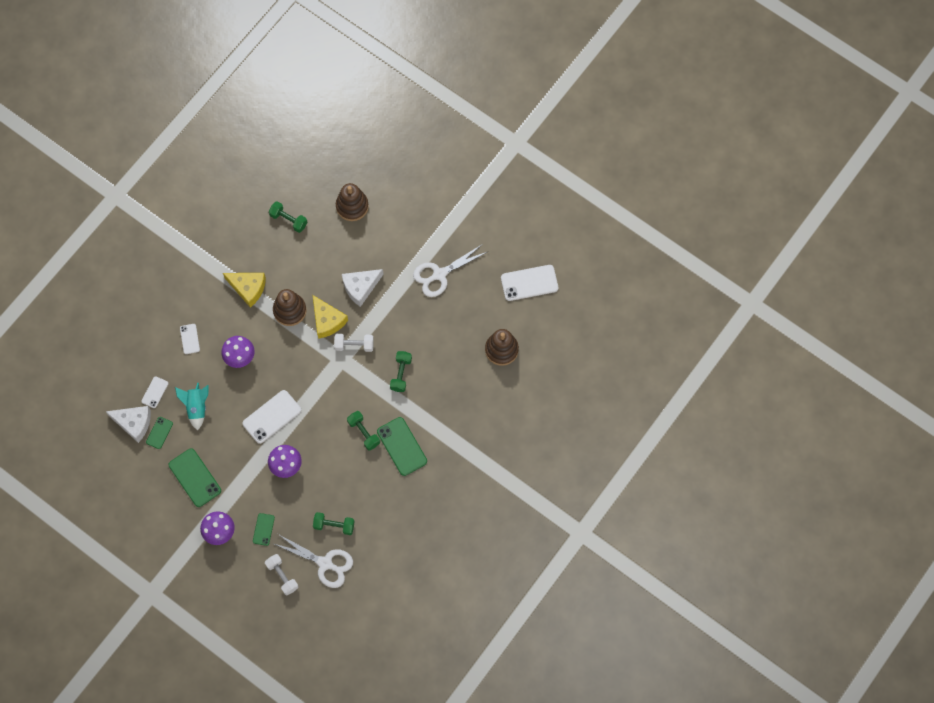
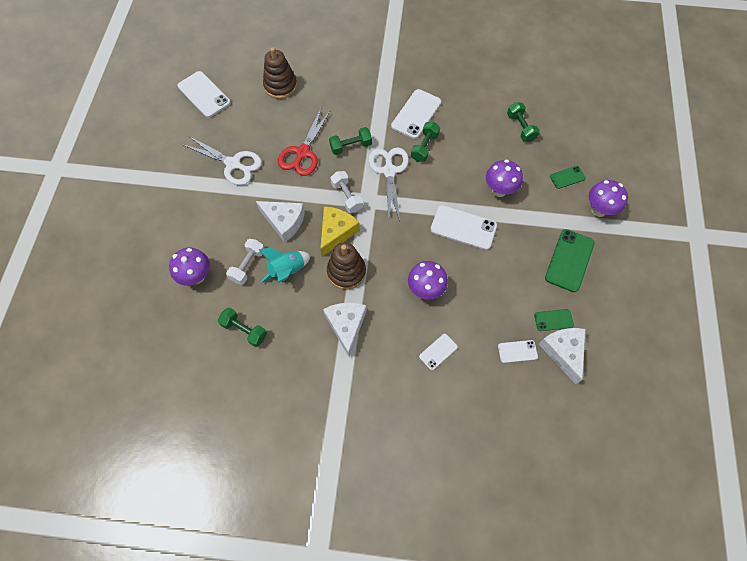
camera: 120 degrees left, 5 degrees down
(196, 407) = (503, 300): turquoise rocket -> turquoise rocket (287, 271)
(248, 288) = (346, 326): yellow cheese -> white cheese
(282, 576) = (592, 142): white dumbbell -> white dumbbell (248, 265)
(288, 220) = (244, 330): green dumbbell -> green dumbbell turned 60 degrees counterclockwise
(325, 563) = (556, 118): white scissors -> white scissors (389, 171)
(352, 206) = (196, 276): brown stacking toy -> purple mushroom
(402, 446) = (416, 114): green phone -> white phone
(418, 333) = (303, 153): none -> red scissors

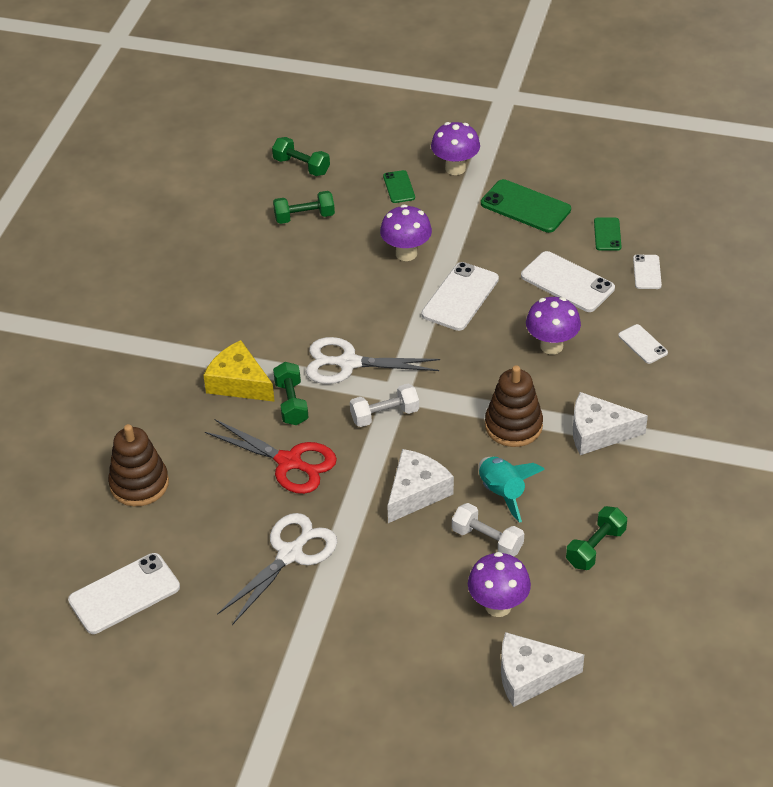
camera: 80 degrees left, 20 degrees down
(336, 232) = (445, 432): yellow cheese -> yellow cheese (239, 383)
(416, 114) = (249, 322): white phone -> white phone (567, 282)
(424, 147) = (314, 320): green dumbbell -> green dumbbell (301, 166)
(563, 352) = (650, 233): white cheese -> white cheese (530, 676)

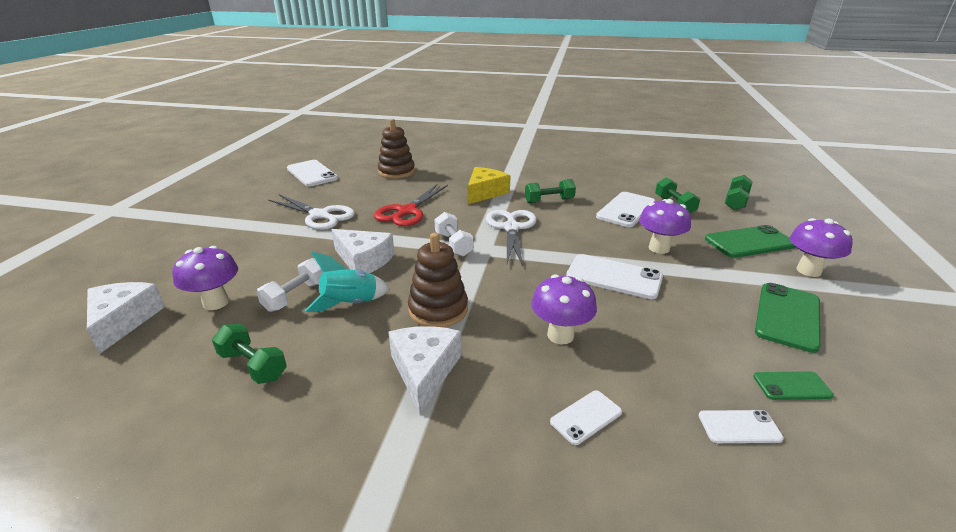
camera: 85 degrees right, 15 degrees down
(291, 403) = (466, 209): green dumbbell -> green dumbbell (549, 201)
(399, 187) = (749, 242): green phone -> green phone, size x1.82
(567, 282) = (674, 348): white phone -> white phone (626, 210)

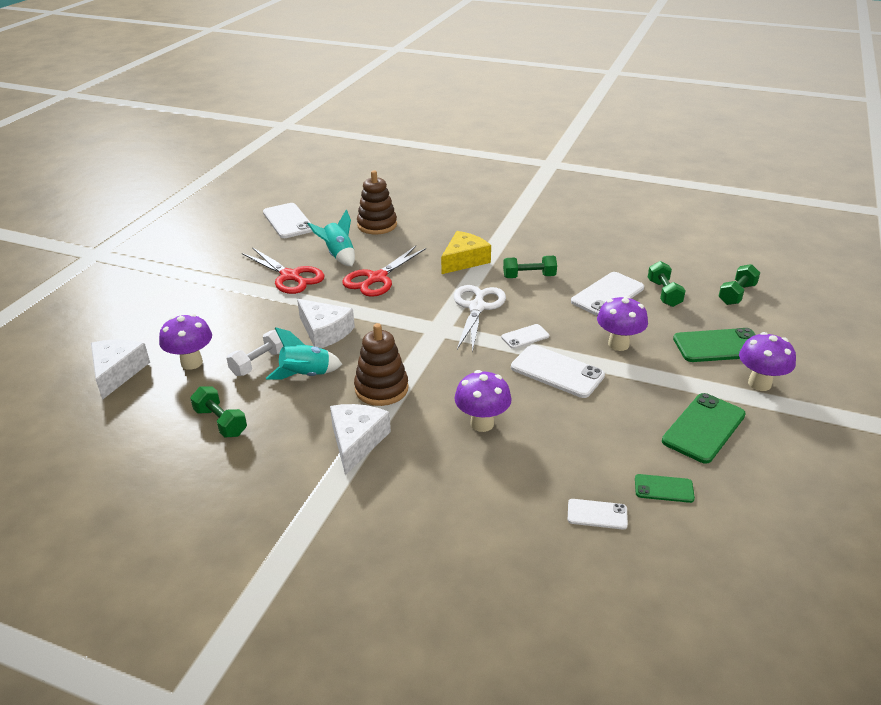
camera: 10 degrees right, 5 degrees up
(320, 215) = (290, 276): white scissors -> red scissors
(365, 196) = (338, 255): none -> turquoise rocket
(453, 244) = (413, 322): white dumbbell -> none
(586, 417) = (475, 492): white phone -> white phone (525, 336)

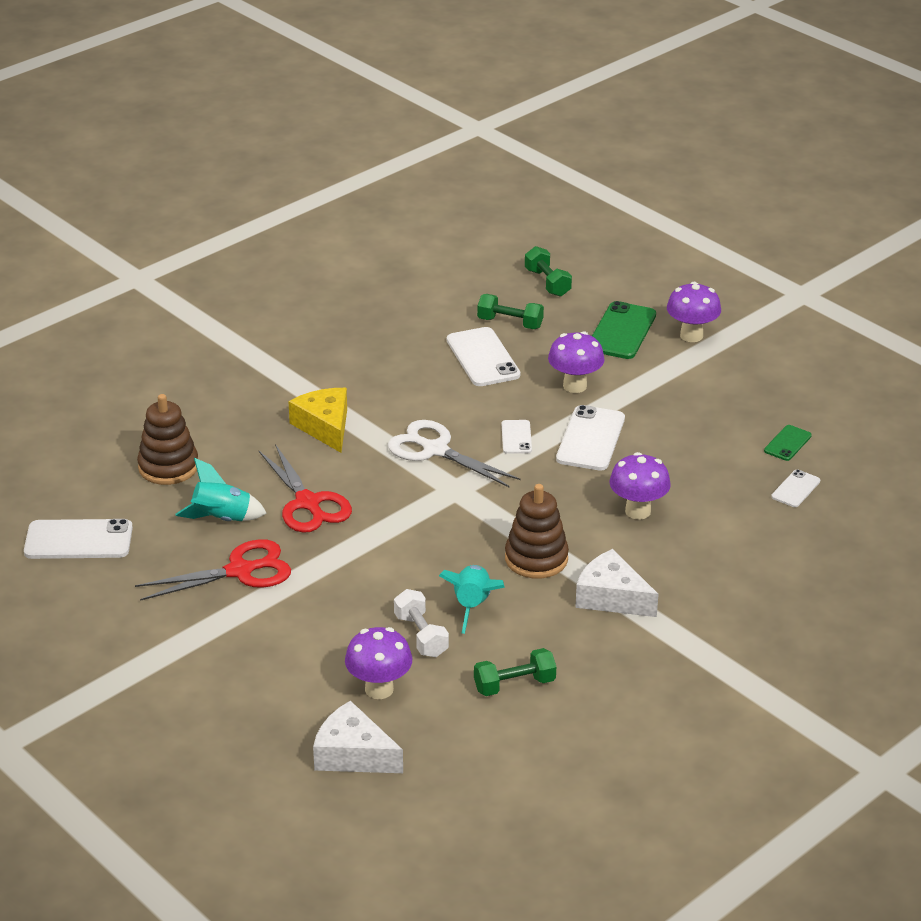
camera: 65 degrees left, 0 degrees up
(324, 332) = (395, 572): white cheese -> none
(529, 276) = (402, 394): green dumbbell -> none
(557, 371) = (590, 439): white phone -> white phone turned 45 degrees counterclockwise
(703, 428) = (728, 391): green phone -> none

